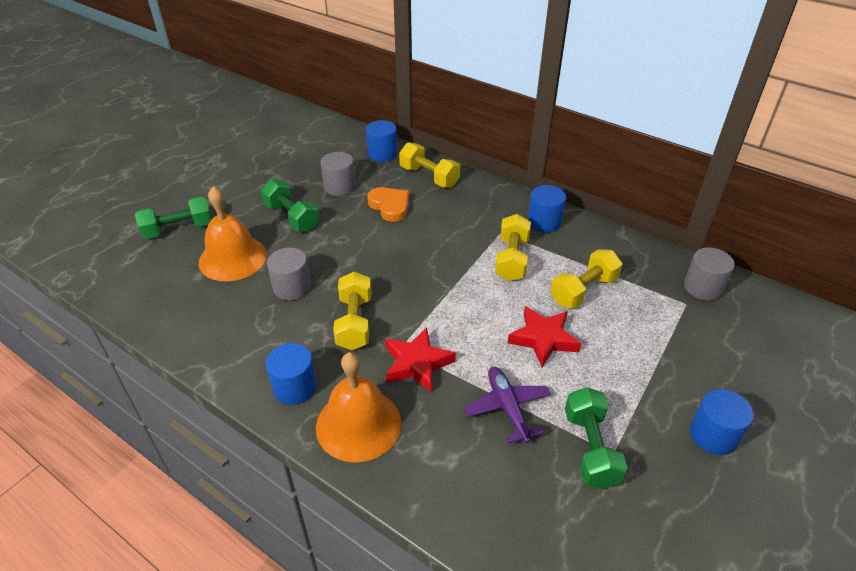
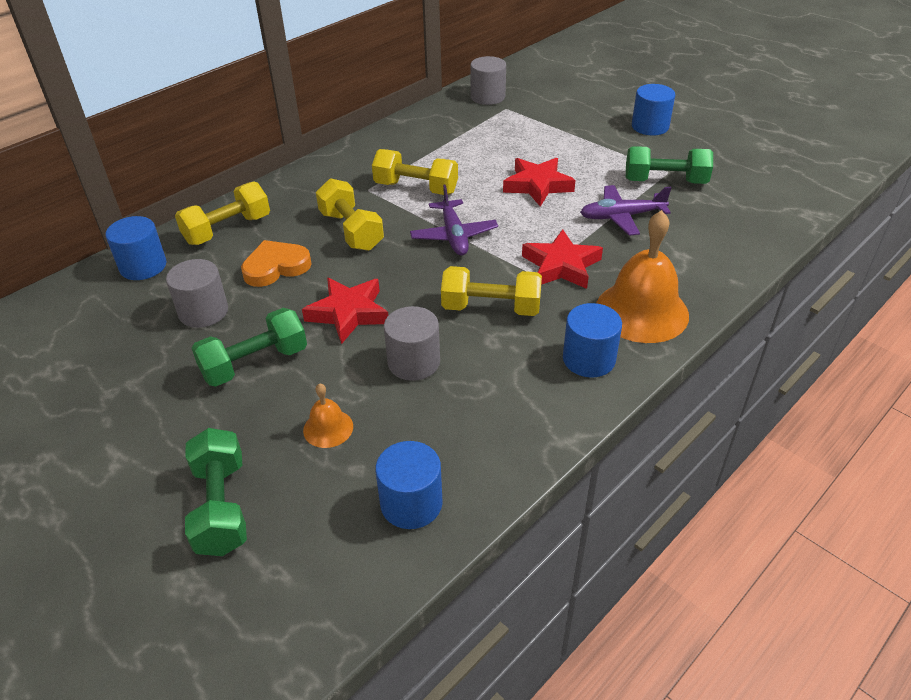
camera: 80 degrees left, 0 degrees up
(232, 258) = (328, 428): orange bell -> orange bell, size x0.47
(343, 248) = (348, 313): none -> red star
(447, 290) = (454, 236): none -> purple plane
(544, 222) = (361, 160): blue cylinder -> blue cylinder (411, 503)
(583, 290) = (476, 154): yellow dumbbell -> yellow dumbbell (351, 230)

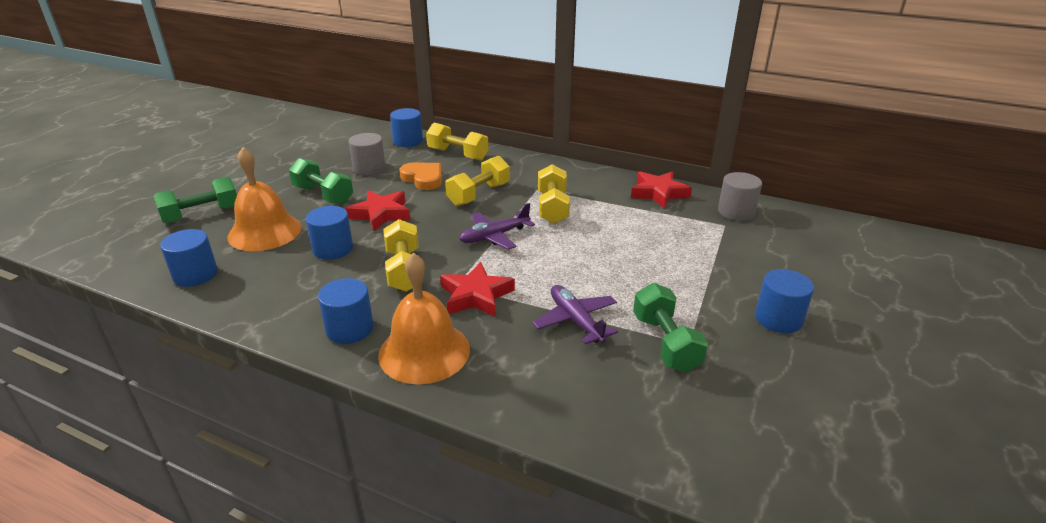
camera: 70 degrees right, 10 degrees down
(328, 428) = (265, 232): orange bell -> orange bell, size x2.12
(414, 362) = (333, 249): grey cylinder -> blue cylinder
(537, 185) = (598, 264): red star -> red star (658, 193)

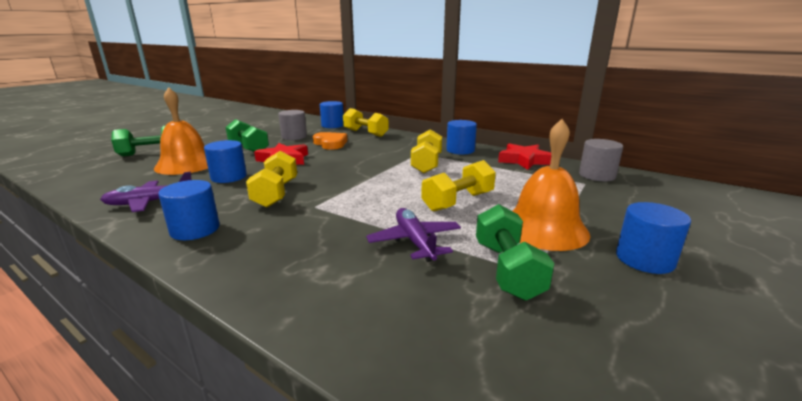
camera: 10 degrees right, 10 degrees down
(195, 275) = (108, 185): blue cylinder -> blue cylinder (460, 150)
(424, 351) = (249, 253): orange bell -> orange bell (544, 228)
(476, 296) = (327, 215): red star -> none
(479, 194) = (369, 153): yellow dumbbell -> yellow dumbbell (458, 201)
(494, 236) = (367, 178): purple plane -> purple plane (150, 202)

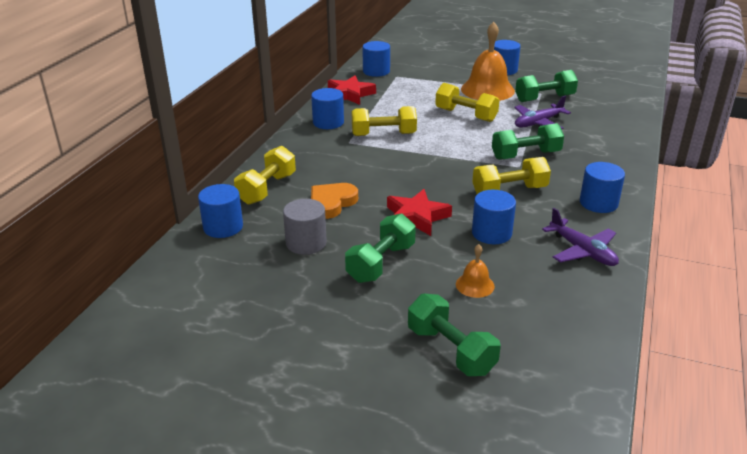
camera: 105 degrees left, 10 degrees up
(186, 164) = (475, 285): orange bell -> orange bell, size x0.47
(334, 214) = (525, 155): none -> green dumbbell
(597, 175) = (376, 71): grey cylinder -> blue cylinder

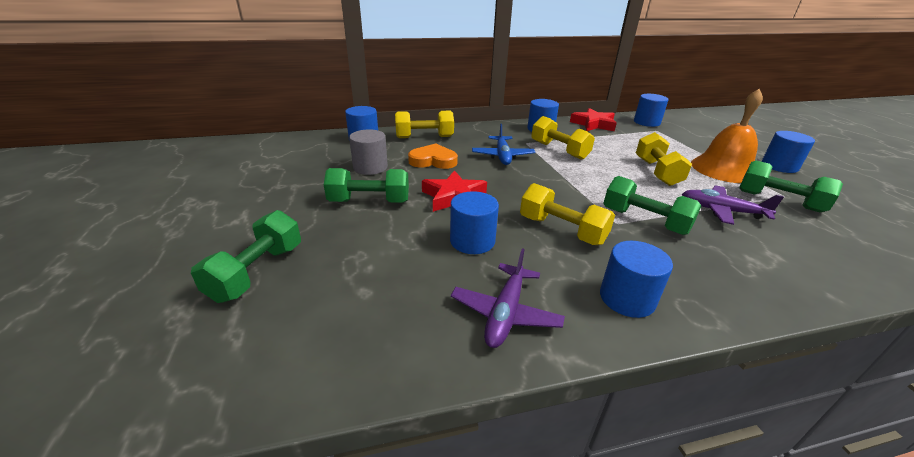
camera: 55 degrees right, 0 degrees up
(363, 165) = (502, 156): none -> blue plane
(475, 285) = (373, 256): orange bell -> none

